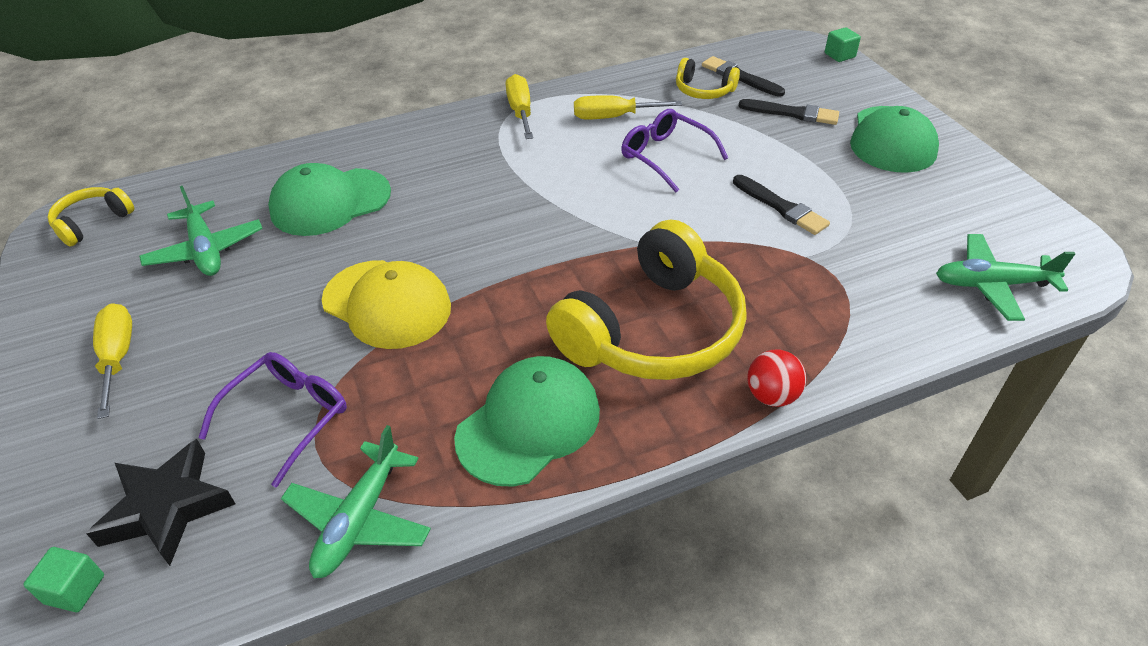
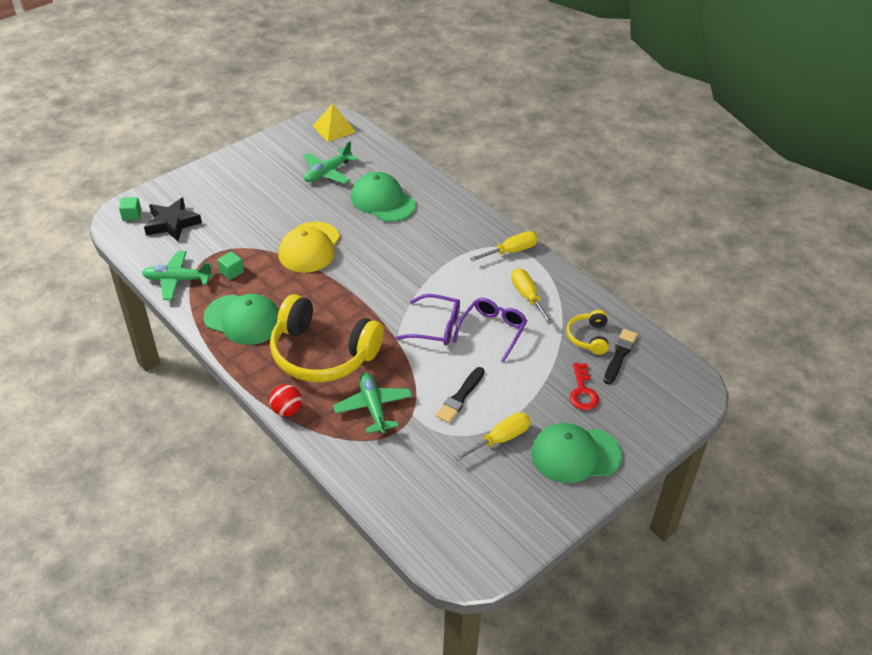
camera: 70 degrees right, 0 degrees up
(92, 222) = (334, 129): yellow headphones -> yellow pyramid
(118, 357) = (248, 176): yellow screwdriver -> yellow screwdriver (501, 439)
(288, 417) = (227, 240): purple glasses -> purple glasses (436, 327)
(792, 113) = (582, 391): black brush -> red key
(839, 55) = (692, 414): green cube -> green cube (232, 272)
(992, 284) = (419, 514): green plane -> green plane (373, 407)

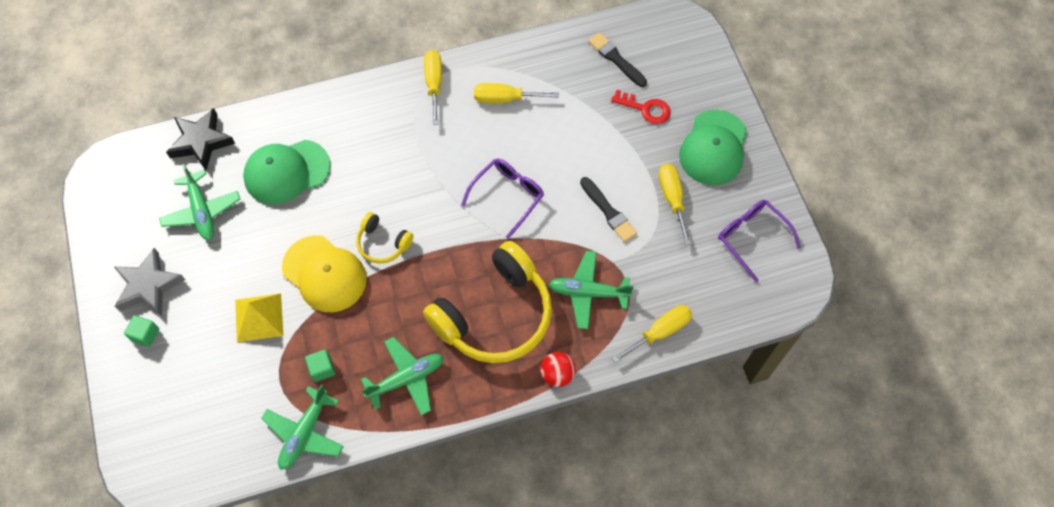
camera: 65 degrees left, 20 degrees up
(132, 215) = (153, 458): green cube -> green cube (145, 334)
(172, 223) = (197, 413): black star -> black star (201, 142)
(243, 320) = (406, 378): green cap -> green plane
(257, 169) = (148, 286): none -> grey star
(334, 129) = (120, 175): yellow pyramid -> yellow pyramid (259, 317)
(360, 470) = (660, 332): none -> yellow screwdriver
(492, 331) = (536, 148): purple glasses -> purple glasses (751, 237)
(588, 337) = (583, 73): yellow headphones -> yellow headphones (383, 243)

